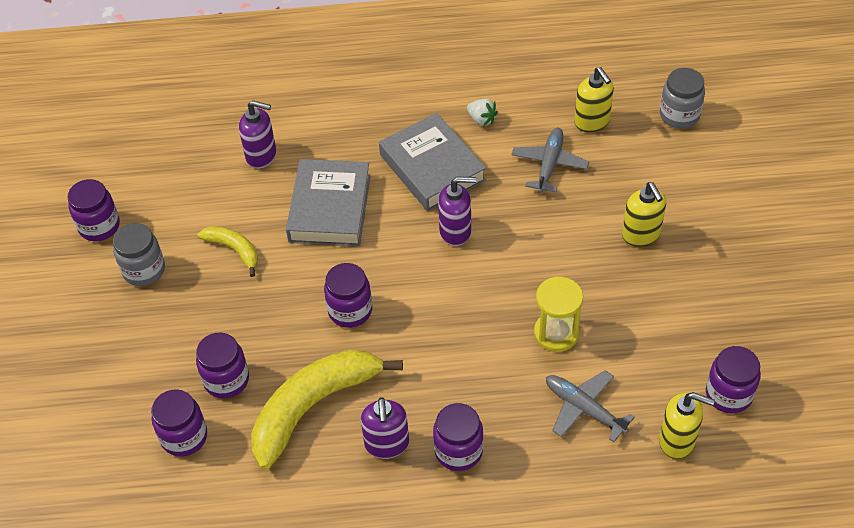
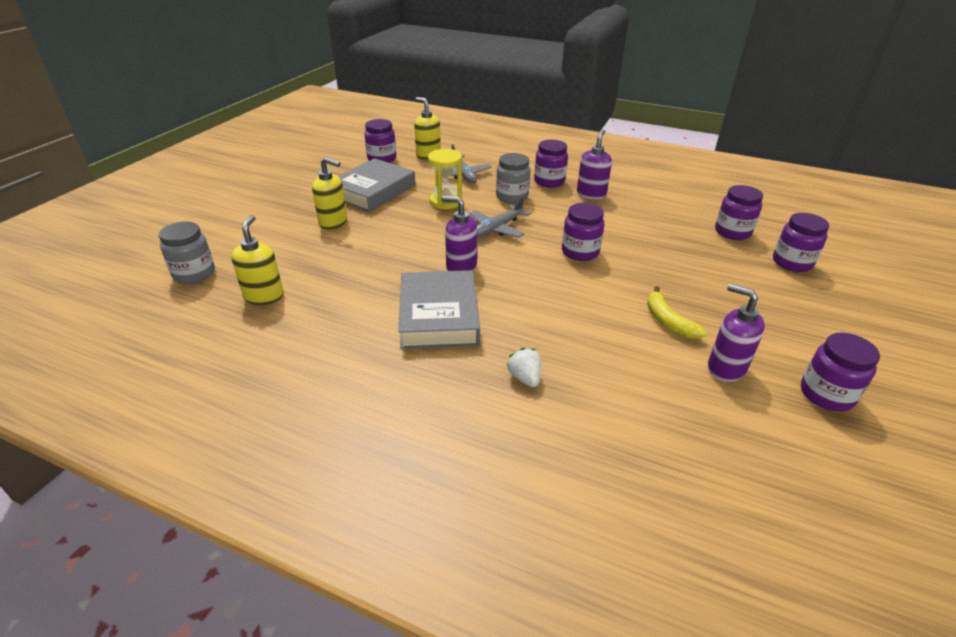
camera: 155 degrees left, 15 degrees down
(144, 270) = (767, 336): grey jar -> grey jar (512, 197)
(226, 380) = (694, 247): purple jar -> purple jar (792, 263)
(261, 156) = (610, 396): purple soap dispenser -> purple soap dispenser (725, 368)
(313, 406) = (632, 219): yellow banana -> none
(330, 208) = (559, 320): grey book -> grey book (373, 191)
(481, 119) = (352, 337): white strawberry -> white strawberry (525, 378)
(549, 165) = (340, 281): grey plane -> grey plane (497, 229)
(641, 235) = (333, 222): yellow soap dispenser -> yellow soap dispenser turned 105 degrees clockwise

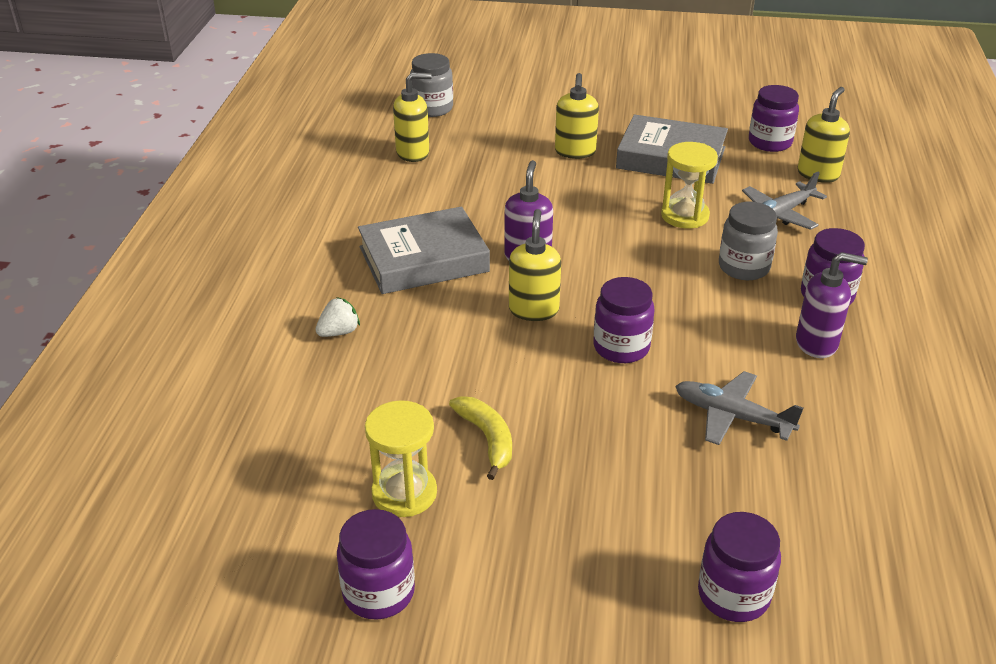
camera: 75 degrees right, 0 degrees up
(497, 229) = (638, 268): grey plane -> grey plane (732, 416)
(528, 277) = (533, 310): none -> yellow soap dispenser
(668, 321) = (487, 439): yellow banana -> yellow banana turned 105 degrees clockwise
(725, 368) = (404, 493): purple soap dispenser -> yellow hourglass
(732, 232) = (799, 519): purple jar -> none

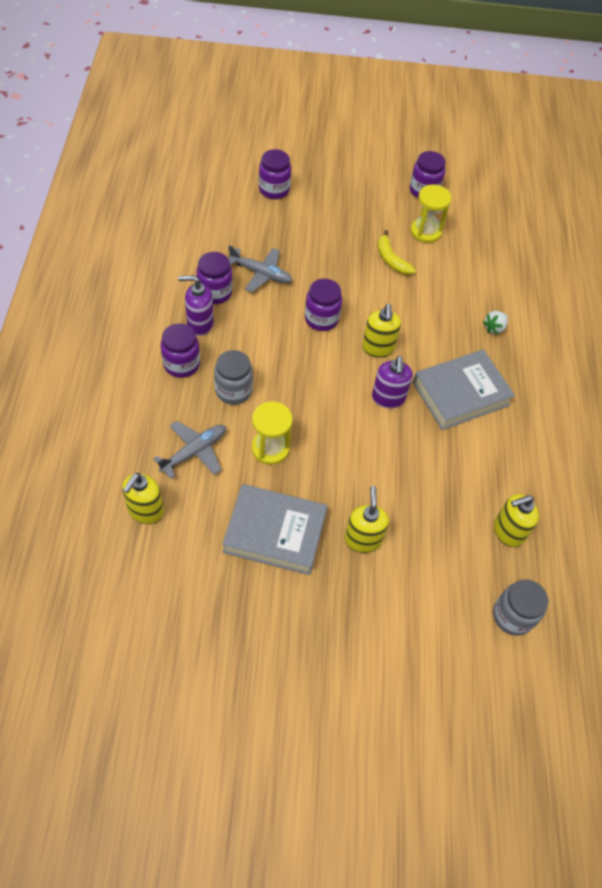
camera: 170 degrees right, 20 degrees up
(770, 142) = (177, 563): purple jar -> purple jar (215, 292)

